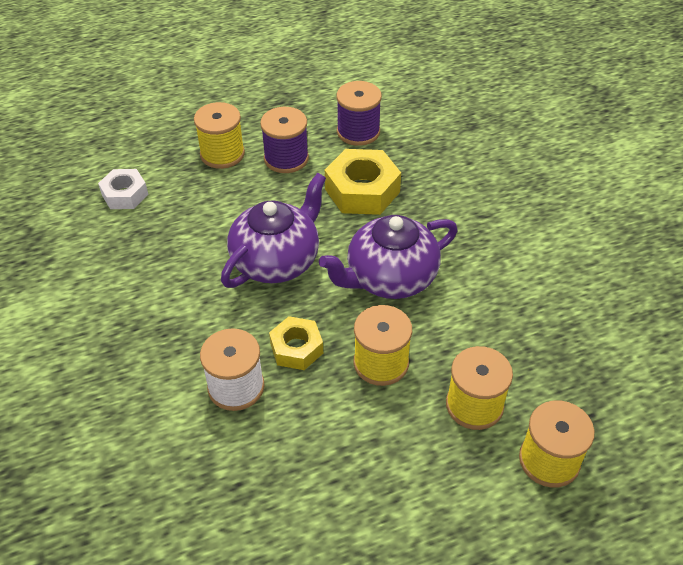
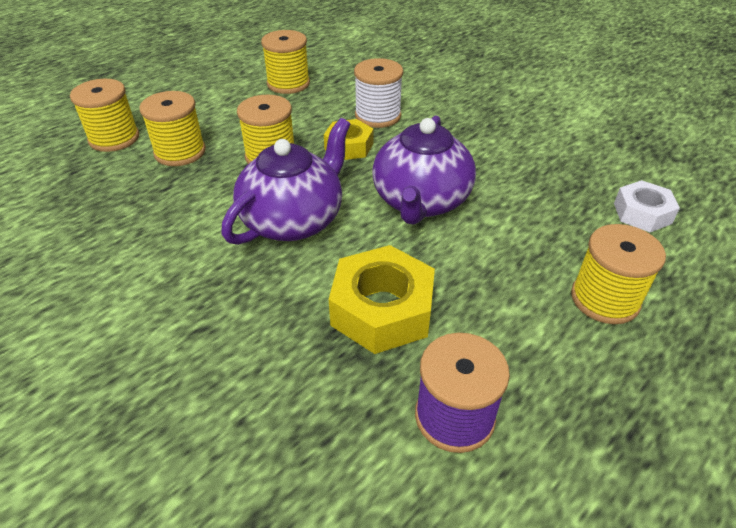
camera: 155 degrees right, 5 degrees down
(286, 158) = (518, 323): purple spool -> none
(305, 502) = (288, 84): none -> yellow spool

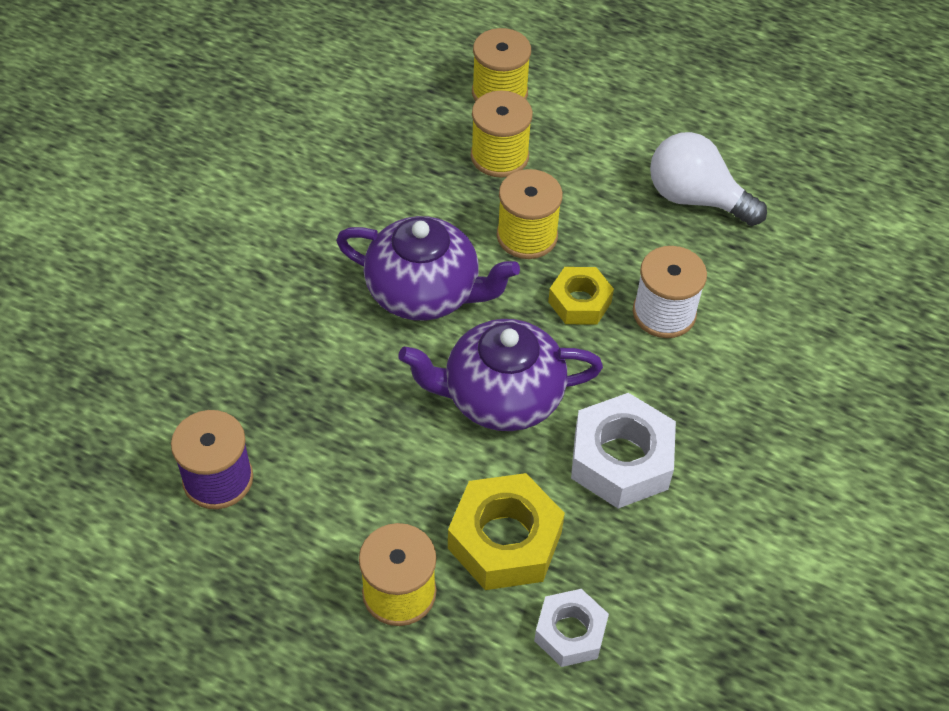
camera: 70 degrees right, 10 degrees up
(288, 84) = (695, 198): yellow spool -> white light bulb
(382, 310) = (322, 400): yellow nut -> yellow nut (505, 540)
(496, 159) = (621, 460): none -> white nut

